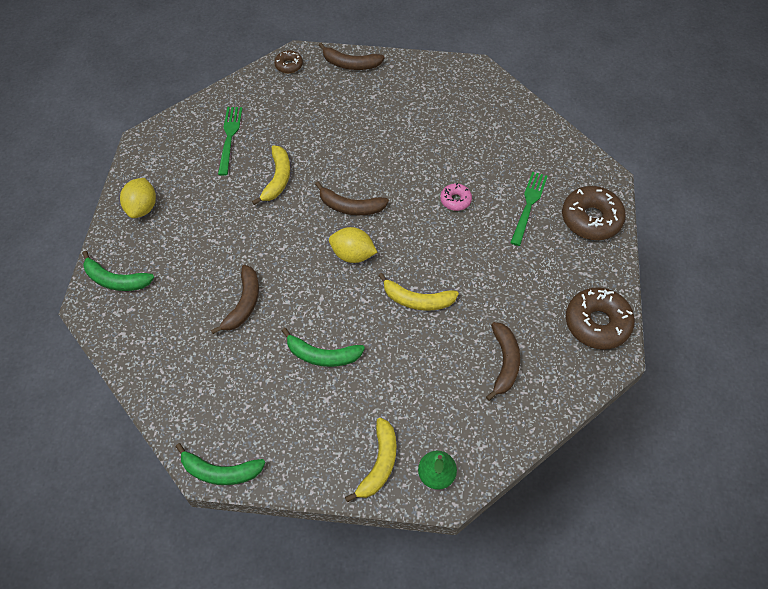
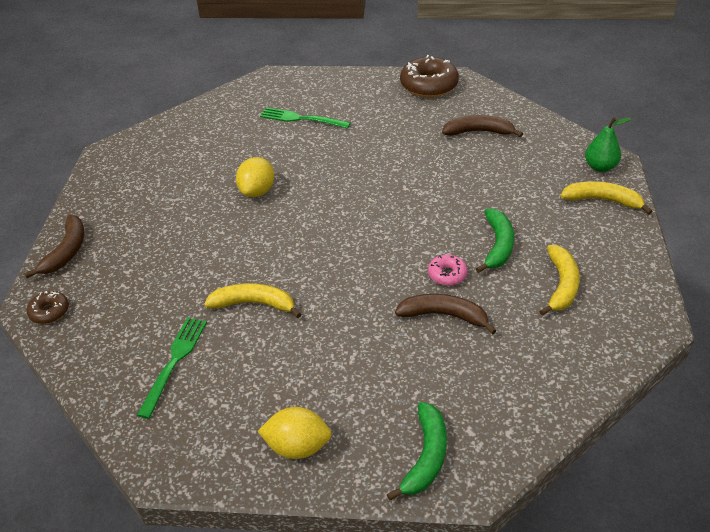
camera: 90 degrees left, 15 degrees down
(220, 471) = (655, 311): green banana -> none
(229, 137) = (174, 361): green fork -> green fork turned 105 degrees clockwise
(350, 206) = (300, 237): brown banana -> none
(353, 255) = (367, 231): yellow lemon -> yellow lemon (257, 191)
(417, 300) = (419, 184): yellow banana -> yellow banana (561, 285)
(455, 200) = (293, 163): pink donut -> pink donut (447, 274)
(591, 219) = (317, 86): brown donut -> none

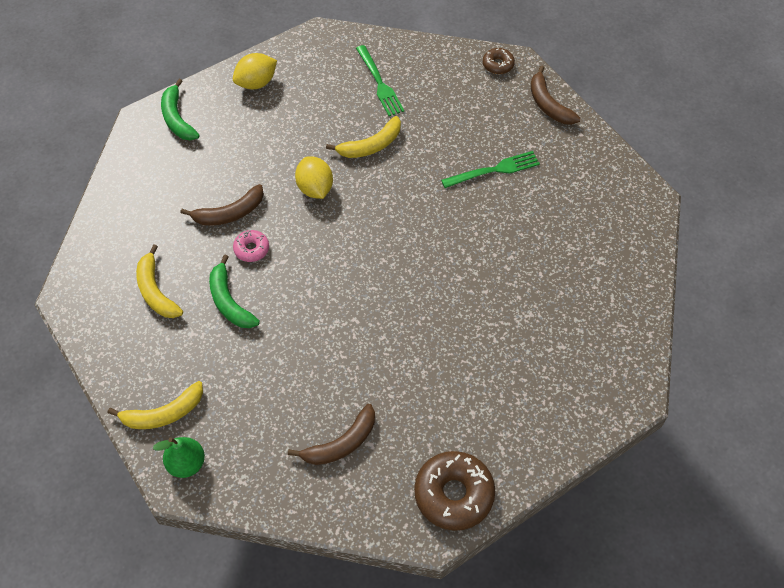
camera: 140 degrees right, 15 degrees up
(257, 191) = (475, 237): yellow lemon -> yellow lemon (315, 188)
(301, 119) = (533, 349): green fork -> green fork (494, 170)

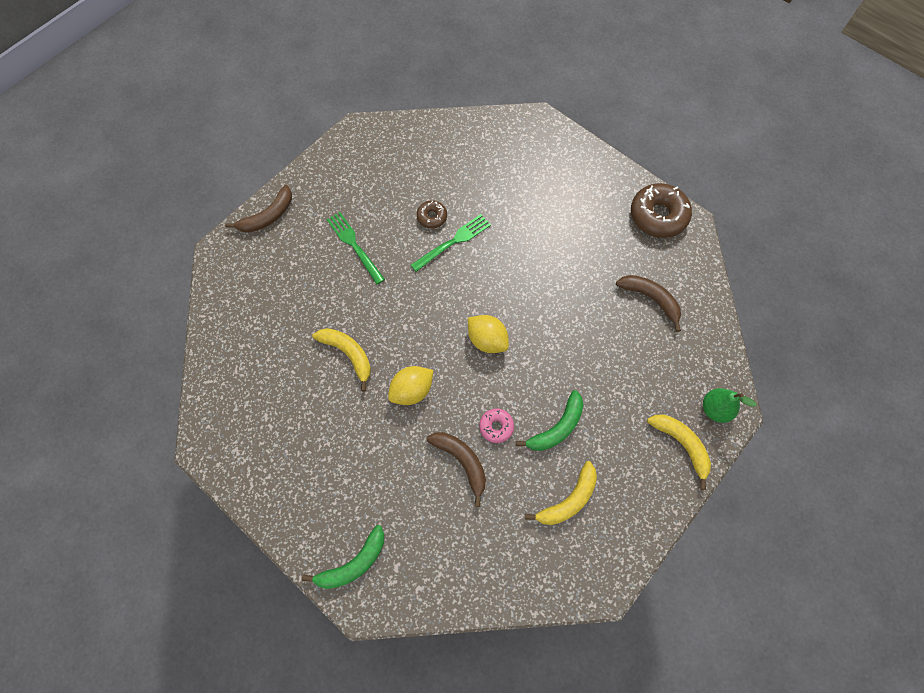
camera: 105 degrees left, 10 degrees up
(256, 83) = (286, 493): yellow lemon -> yellow lemon (487, 340)
(380, 83) = (266, 367): green fork -> green fork (453, 241)
(498, 65) = (224, 266): brown donut -> brown donut (432, 217)

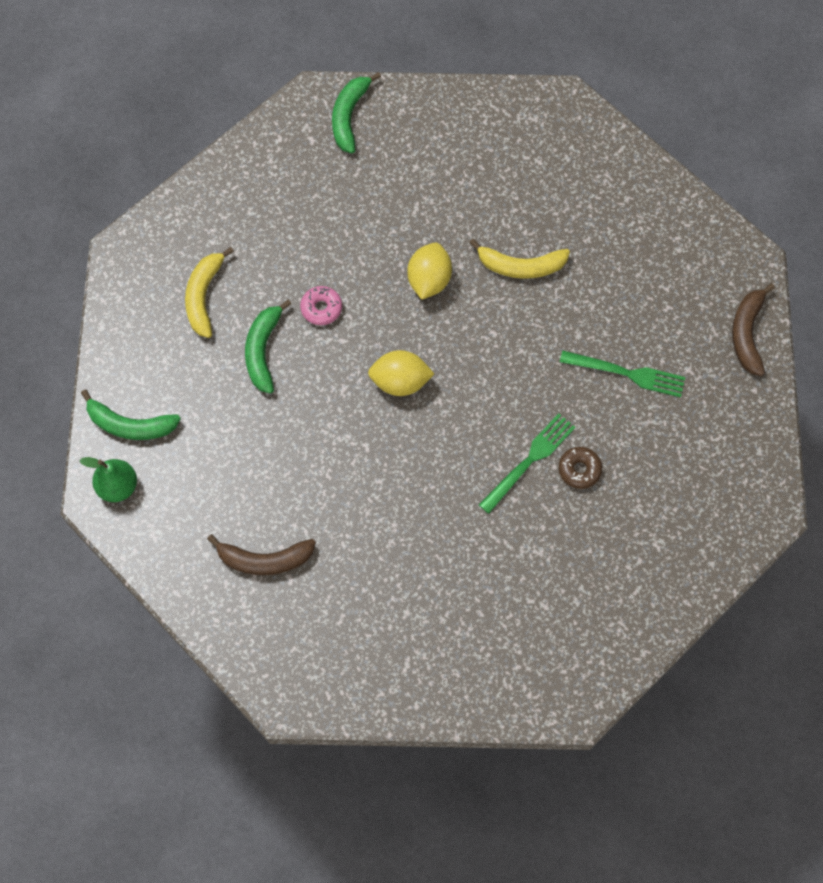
camera: 140 degrees right, 0 degrees up
(453, 241) = (529, 460): green fork -> green fork turned 150 degrees counterclockwise
(462, 462) = (327, 256): brown banana -> none
(658, 216) = (329, 677): brown donut -> none
(681, 445) = (130, 425): yellow banana -> green banana

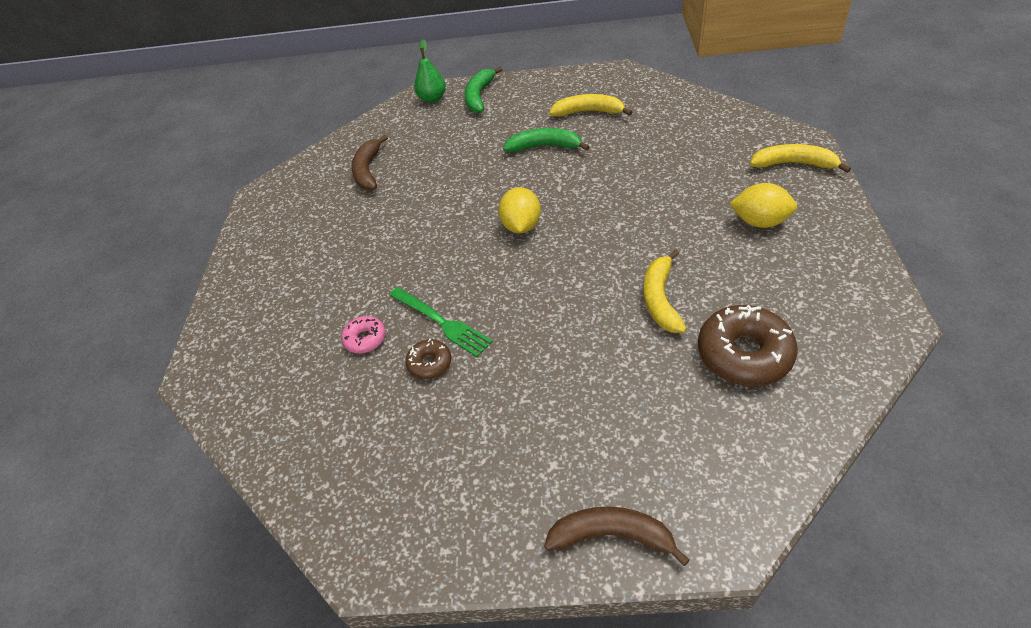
camera: 95 degrees right, 20 degrees down
(321, 308) = (588, 172): pink donut -> pink donut (365, 339)
(349, 116) = (794, 164): green banana -> yellow banana
(429, 280) = (629, 233): yellow lemon -> yellow lemon (760, 222)
(589, 214) = (744, 354): none -> brown donut
(627, 373) = (543, 401): green fork -> none

